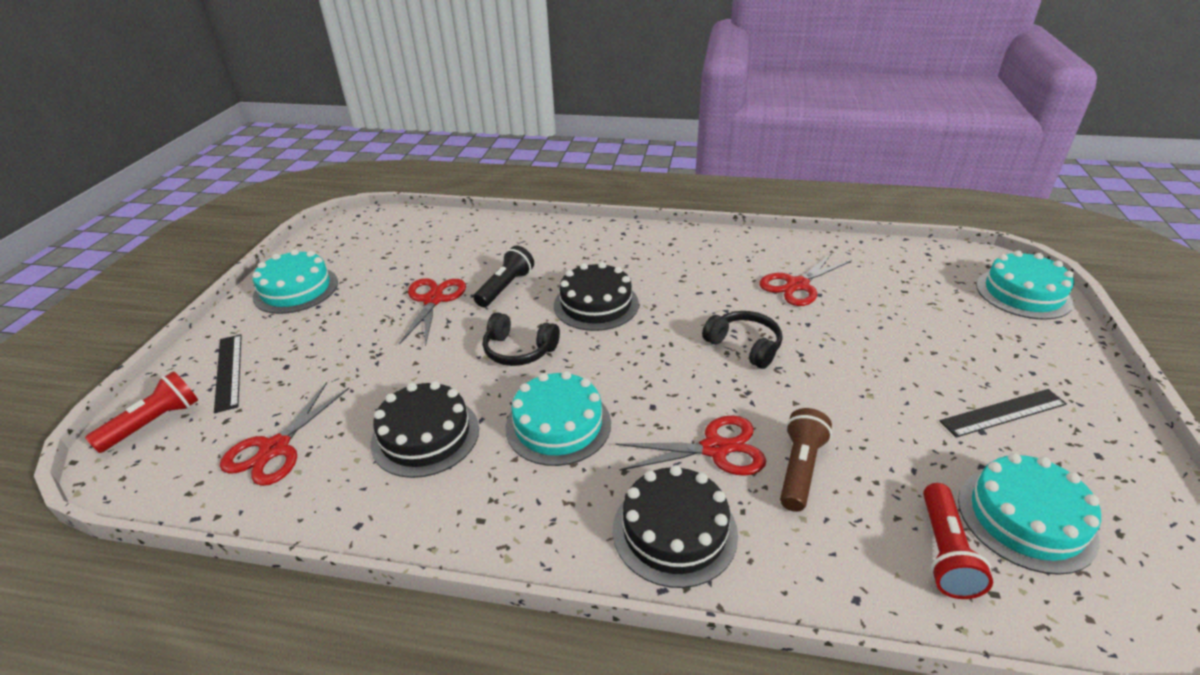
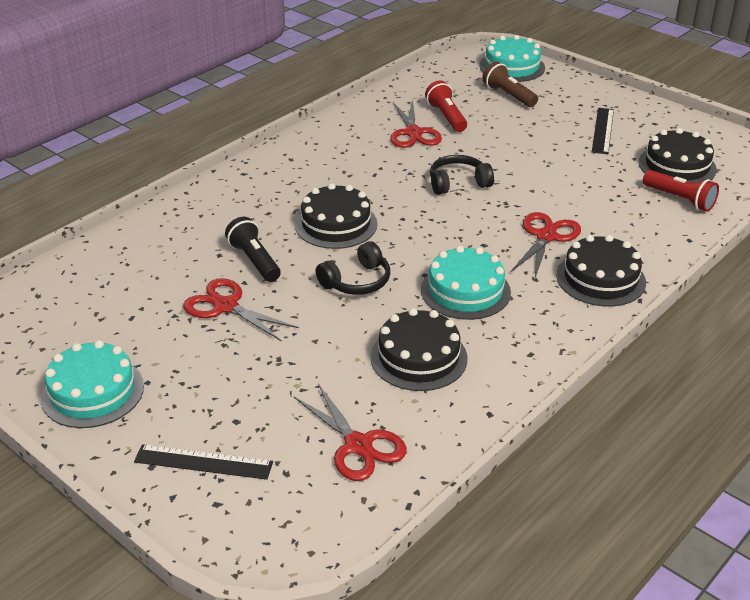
camera: 60 degrees left, 0 degrees up
(154, 423) = (241, 524): red flashlight -> red flashlight (446, 117)
(800, 468) = (588, 214): brown flashlight -> brown flashlight (508, 95)
(1026, 518) = (677, 166): turquoise cake -> black cake

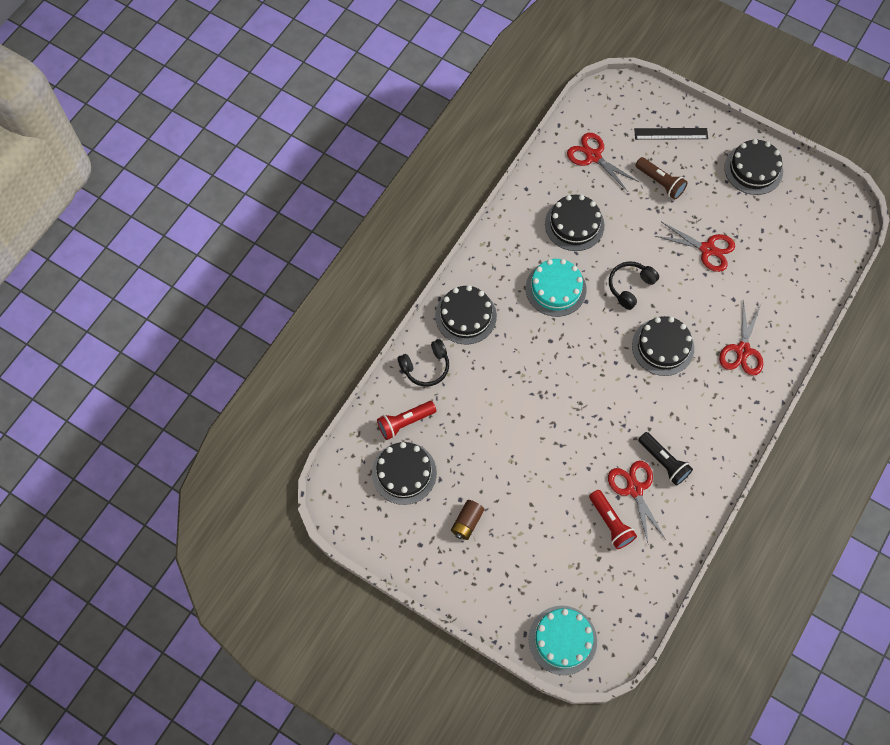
camera: 170 degrees right, 30 degrees up
(93, 392) = (753, 169): turquoise cake -> black cake
(254, 260) = (706, 297): black flashlight -> black flashlight (664, 462)
(458, 183) = (582, 416): black headphones -> black headphones (426, 367)
(508, 95) = (559, 576): brown flashlight -> brown flashlight (660, 183)
(546, 236) = (506, 357): red scissors -> red scissors (742, 350)
(603, 130) = (467, 522): black ruler -> brown battery
(680, 199) = (405, 422): red flashlight -> red flashlight turned 60 degrees counterclockwise

